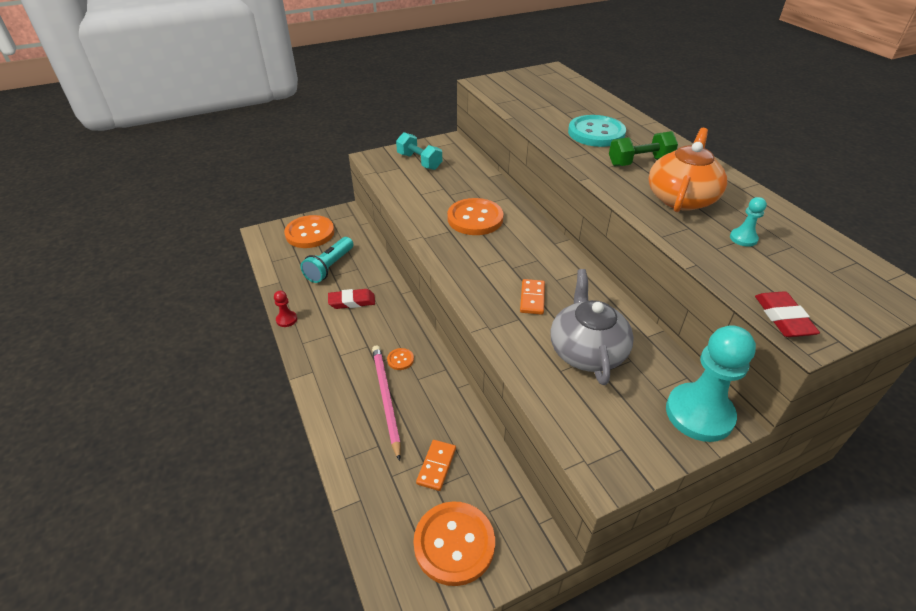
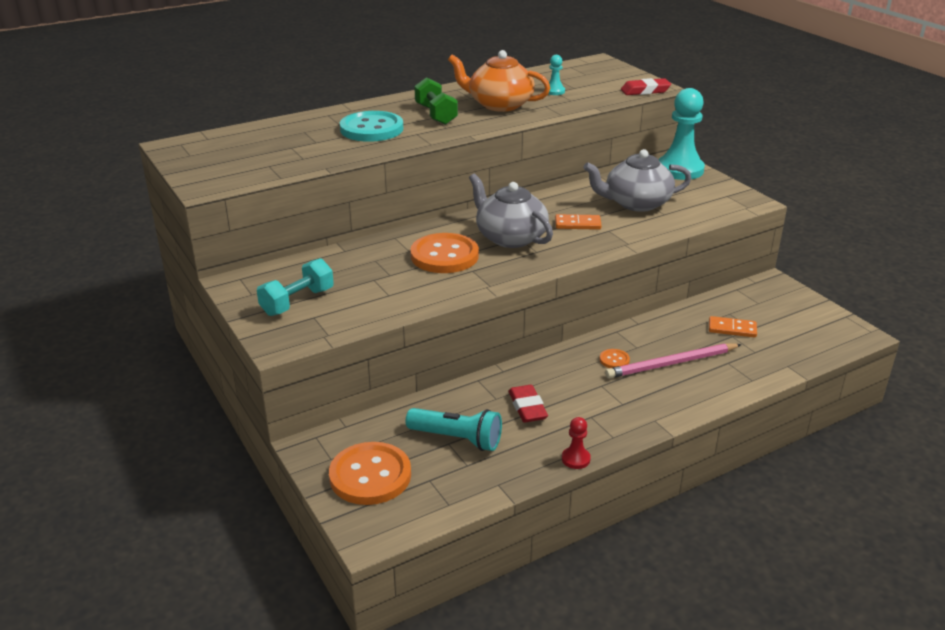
camera: 95 degrees left, 10 degrees down
(454, 544) = (795, 317): orange button -> none
(505, 254) = (510, 237): none -> grey teapot

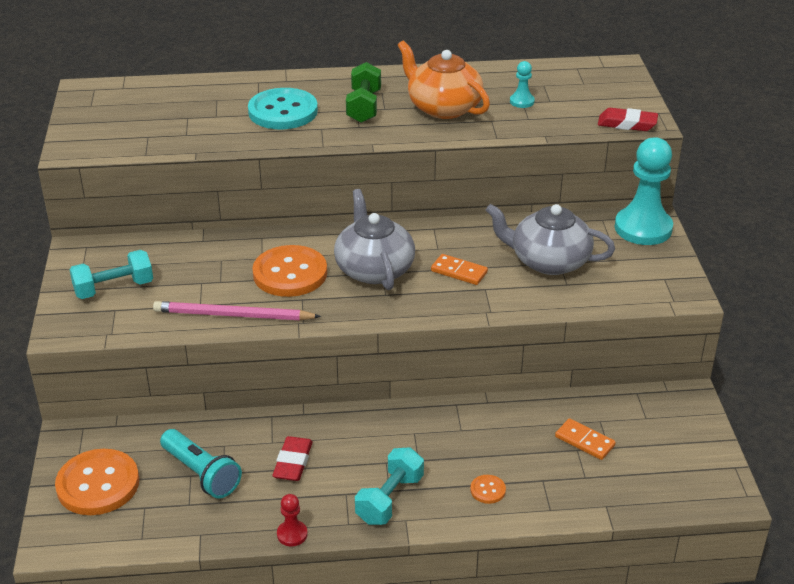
camera: 25 degrees right, 5 degrees up
(614, 360) = (424, 437): orange button -> orange button (488, 490)
(629, 409) = (390, 499): none -> turquoise dumbbell
(671, 364) = (480, 461): pink pencil -> pink pencil (233, 315)

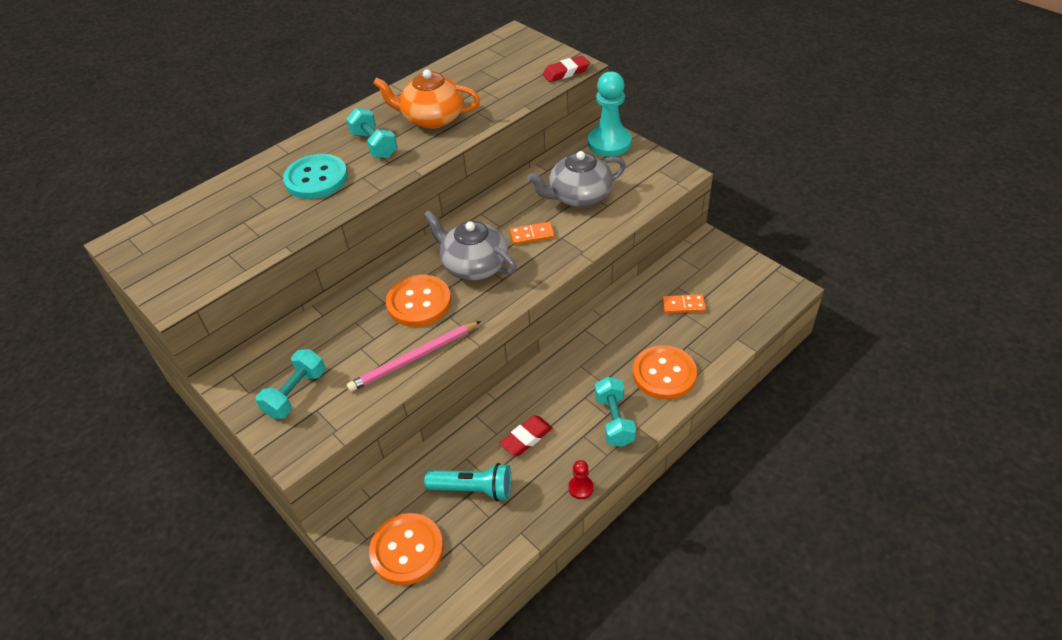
camera: 35 degrees left, 10 degrees up
(293, 462) = (526, 438): red eraser -> red eraser turned 75 degrees clockwise
(364, 107) = (374, 145): green dumbbell -> turquoise dumbbell
(488, 490) = (664, 374): orange button -> orange button, size x2.32
(522, 101) = (480, 88): turquoise pawn -> none

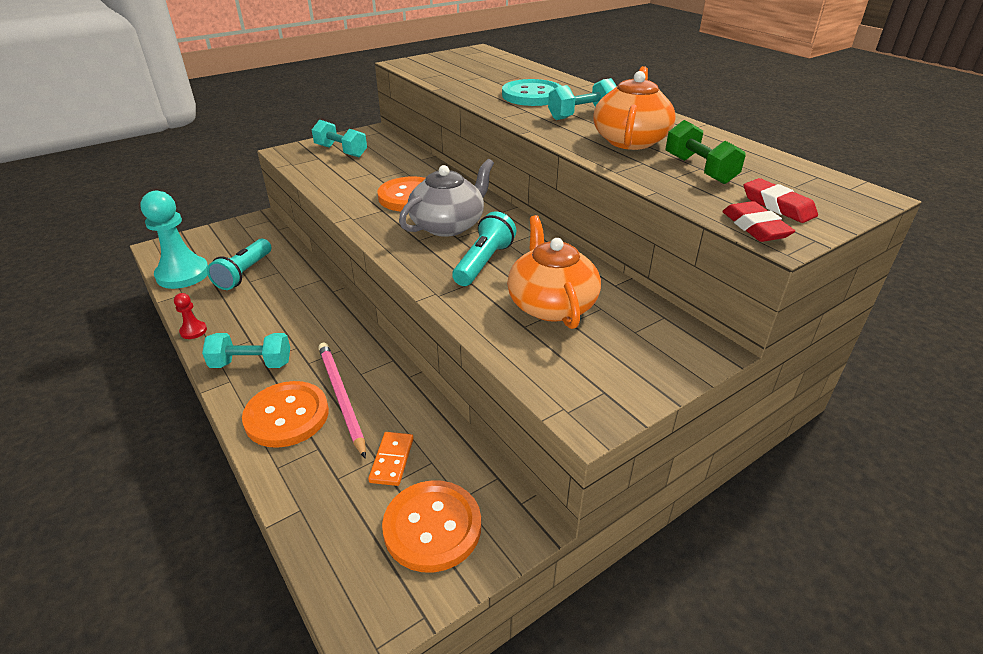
camera: 95 degrees right, 10 degrees down
(407, 550) = (218, 243): orange button -> orange button (432, 527)
(414, 358) = (341, 193): pink pencil -> pink pencil (341, 397)
(485, 89) = (699, 169): none -> green dumbbell
(526, 438) = (274, 305): red eraser -> red eraser (777, 206)
(532, 235) = (483, 262): orange domino -> turquoise flashlight
(579, 196) = (551, 304): grey teapot -> orange teapot
(609, 143) = (683, 349): turquoise pawn -> turquoise pawn (183, 274)

